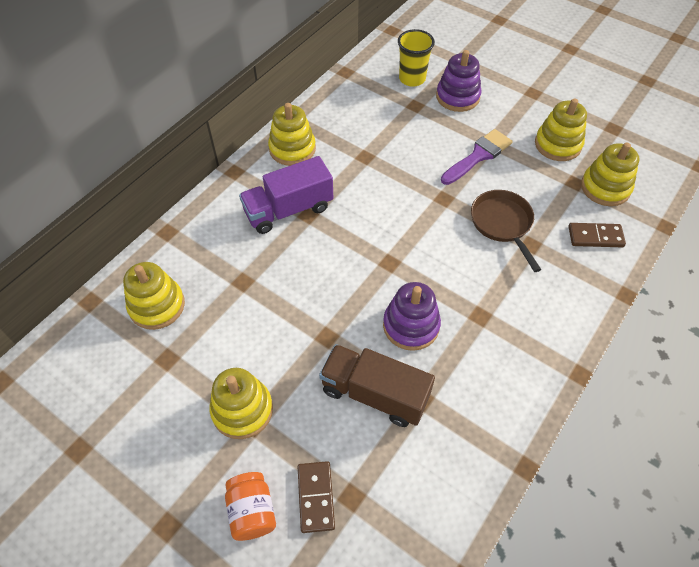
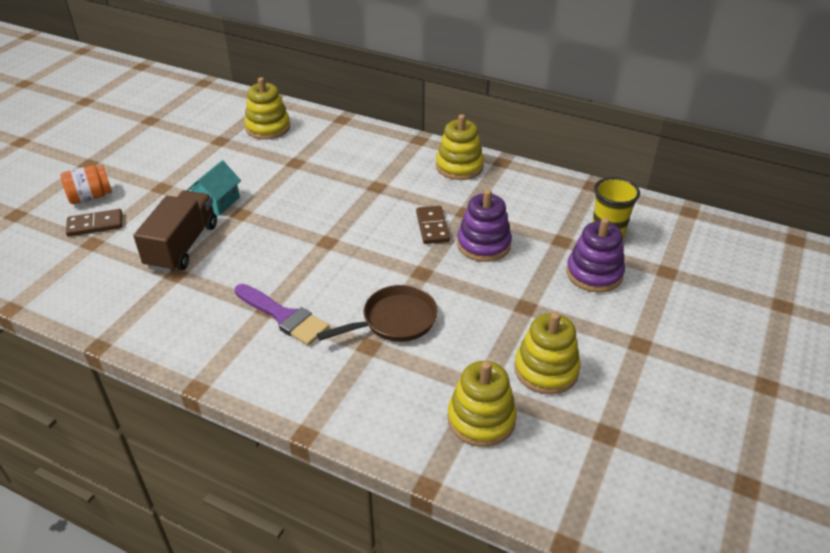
camera: 80 degrees right, 15 degrees down
(242, 410) = (173, 180): yellow stacking toy -> none
(288, 210) = (380, 175): purple truck -> none
(300, 360) = (217, 202): none -> turquoise house
(411, 325) = (254, 261): purple stacking toy -> purple stacking toy (483, 244)
(478, 156) = (497, 296): purple brush -> purple brush (283, 316)
(595, 236) = (392, 406): brown domino -> brown domino (432, 227)

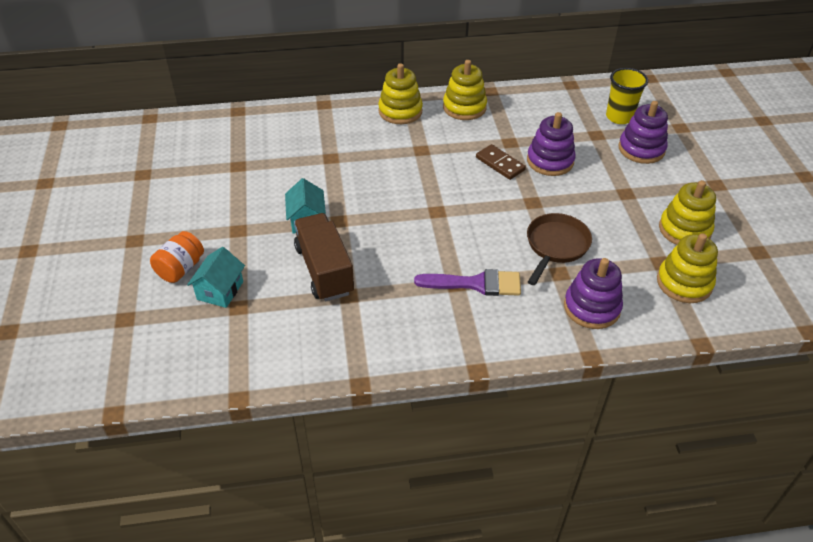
camera: 35 degrees left, 5 degrees up
(95, 225) = (220, 290): brown domino -> turquoise house
(268, 128) = (268, 137): yellow stacking toy -> yellow stacking toy (400, 111)
(360, 391) = (591, 307): none -> purple stacking toy

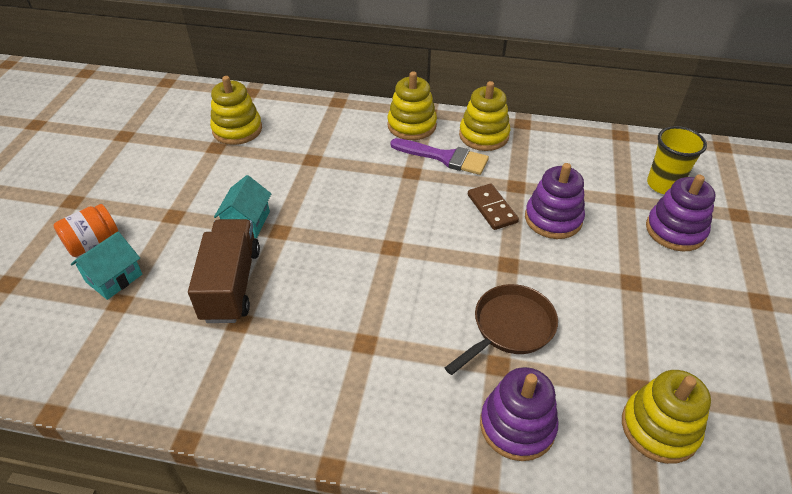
camera: 20 degrees right, 0 degrees up
(475, 284) = (388, 350): purple brush -> purple brush (444, 157)
(684, 230) = (690, 352): yellow stacking toy -> yellow stacking toy (237, 130)

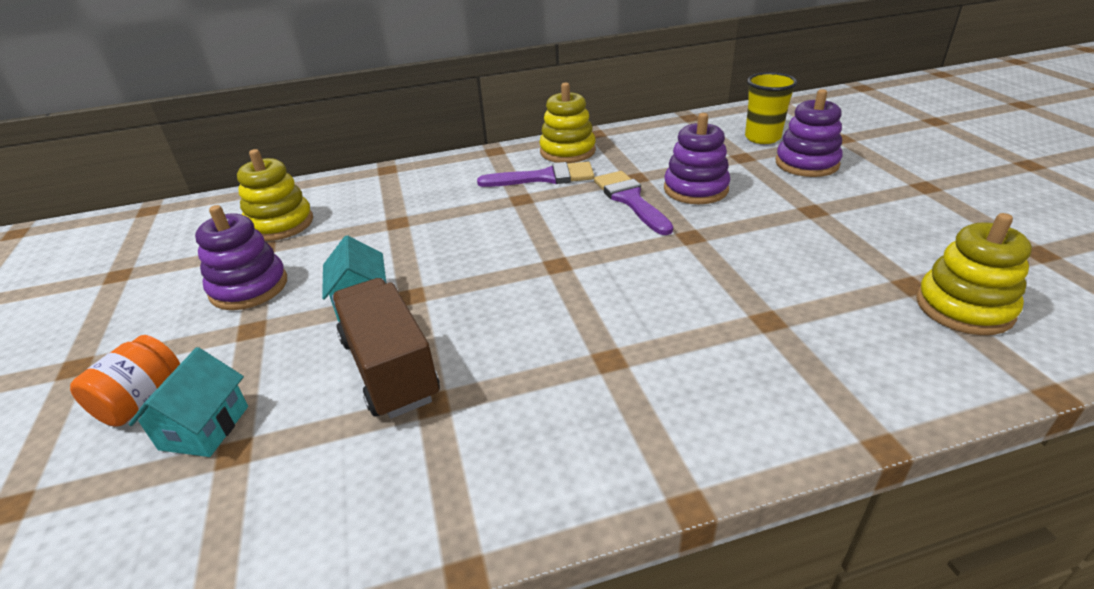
camera: 25 degrees left, 10 degrees down
(412, 125) = (486, 164): yellow stacking toy -> none
(492, 208) = (630, 200): brown domino -> purple brush
(510, 328) = (746, 285): brown pan -> none
(517, 426) = (843, 364): purple stacking toy -> purple stacking toy (249, 287)

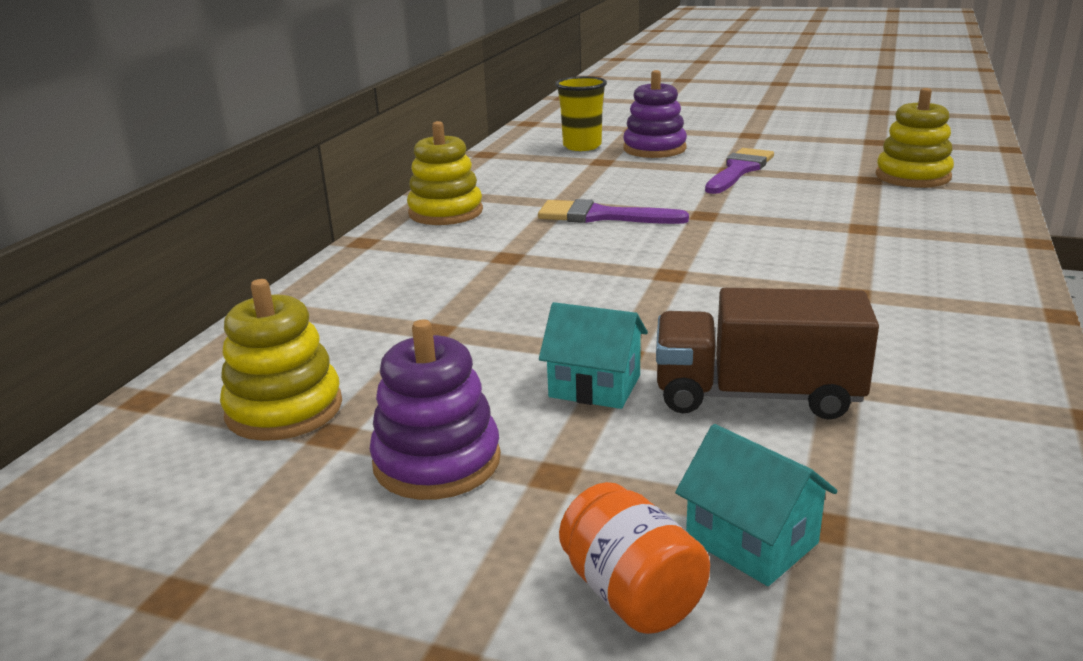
camera: 55 degrees left, 10 degrees down
(544, 177) = (483, 236): purple brush -> purple brush (739, 170)
(695, 189) = (627, 190): purple stacking toy -> none

